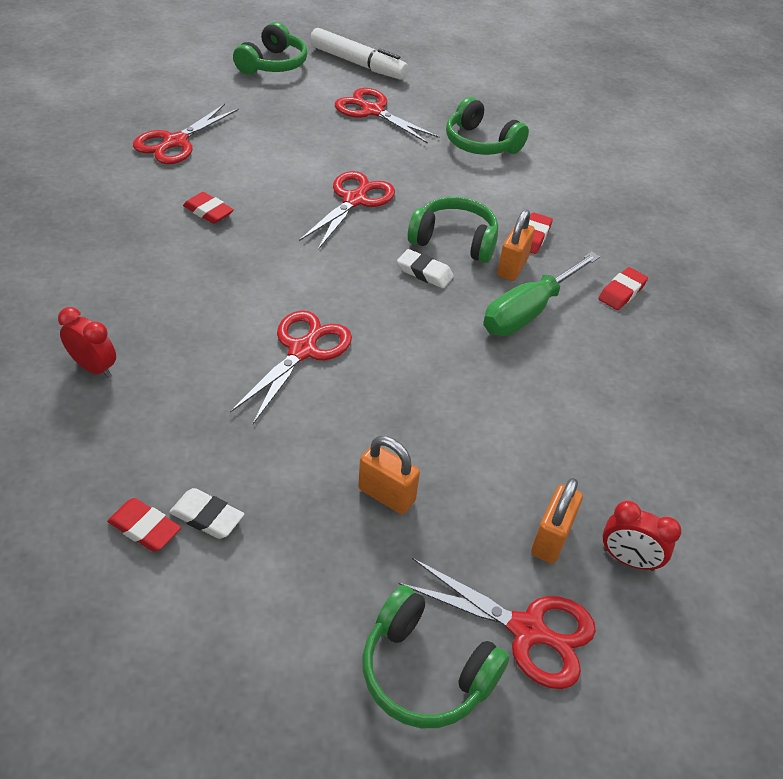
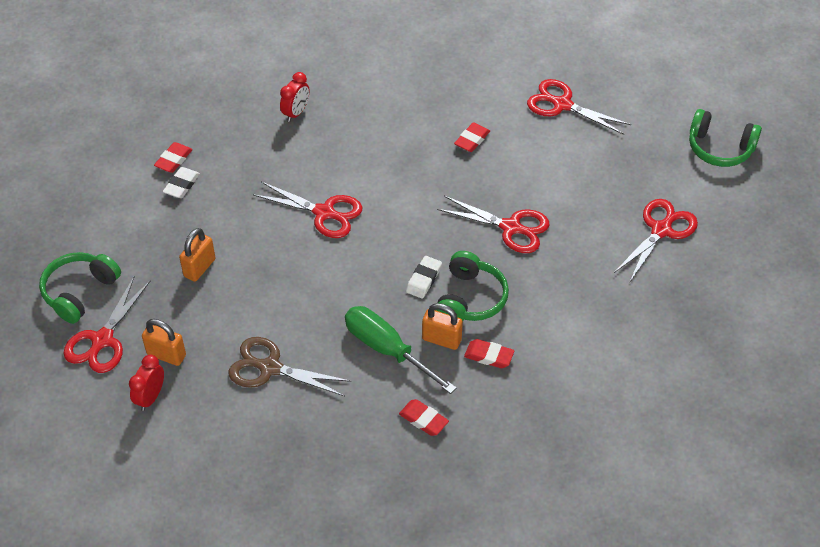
camera: 90 degrees right, 5 degrees up
(357, 63) = (750, 211): white marker -> none
(480, 143) = (632, 317): green headphones -> none
(564, 421) = (269, 368): none -> brown scissors

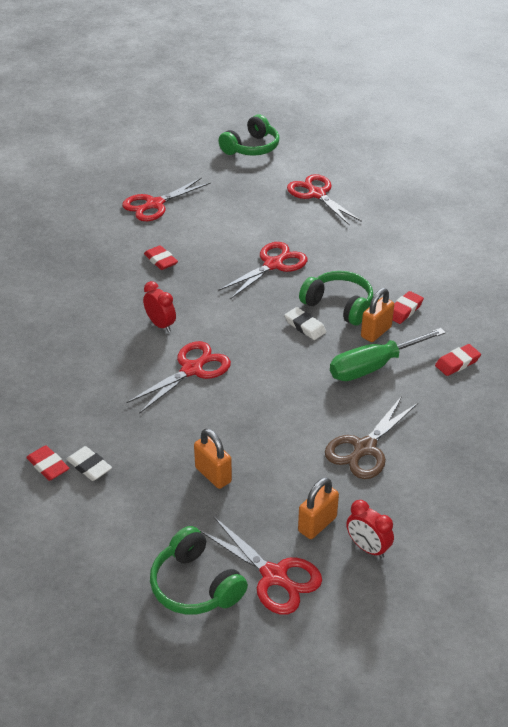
camera: 70 degrees left, 10 degrees down
(296, 113) = (47, 360): red clock -> red clock (161, 325)

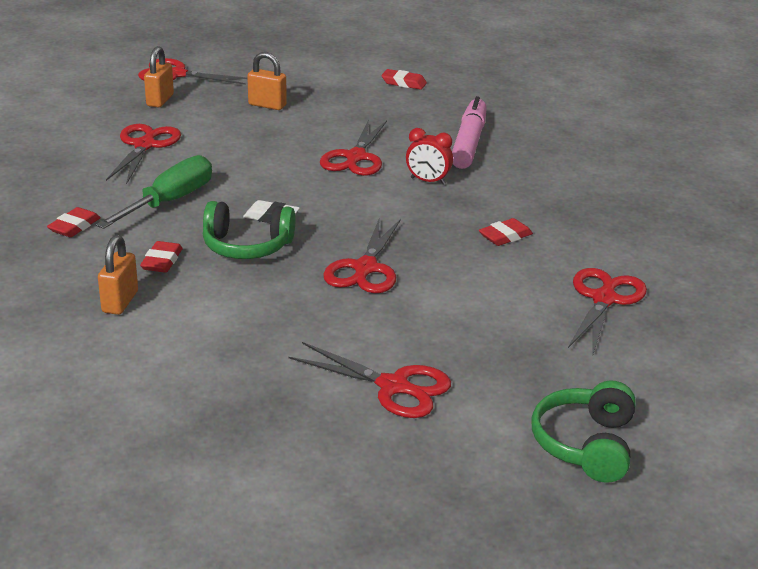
camera: 150 degrees right, 10 degrees down
(84, 356) = (468, 143): none -> pink marker
(89, 466) = (371, 89): white eraser -> none
(161, 260) = (505, 236): red eraser -> red eraser turned 60 degrees counterclockwise
(195, 585) = (230, 61): green headphones -> none
(364, 448) = (145, 145): brown scissors -> red scissors
(367, 548) = (112, 98): red clock -> none
(376, 332) = (185, 231): orange padlock -> orange padlock (120, 302)

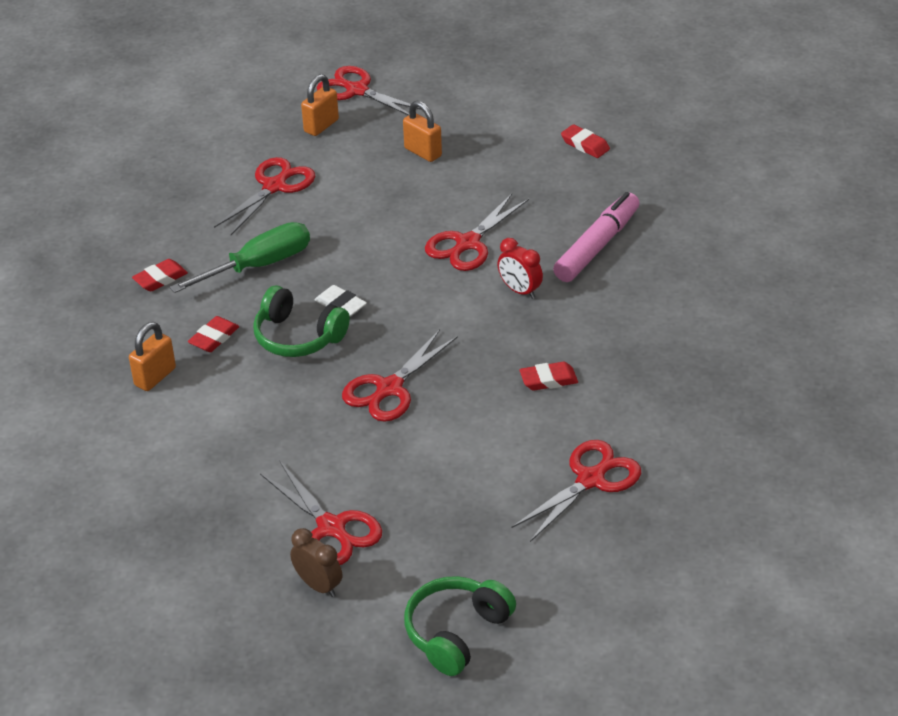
camera: 25 degrees right, 10 degrees up
(417, 437) = (318, 585): none -> brown clock

